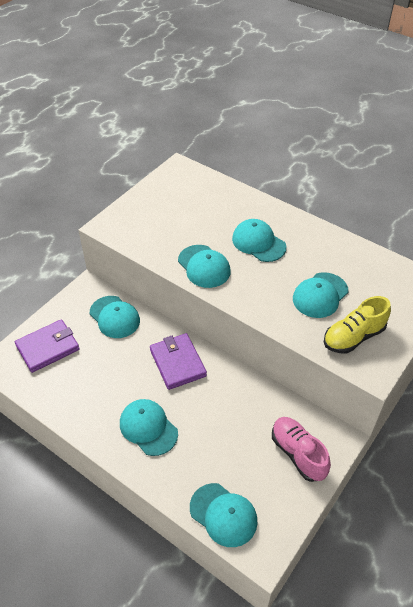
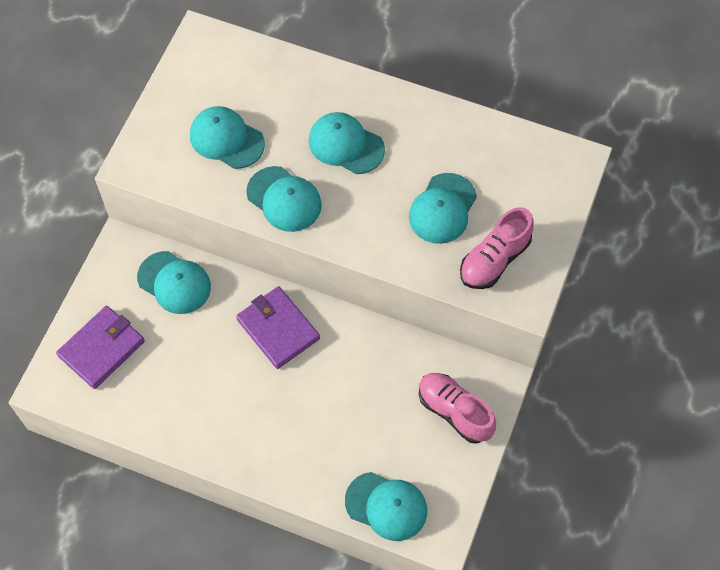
camera: 15 degrees left, 15 degrees up
(148, 428) = (268, 425): turquoise cap -> turquoise cap (226, 139)
(353, 337) = (494, 259): yellow shoe -> pink shoe

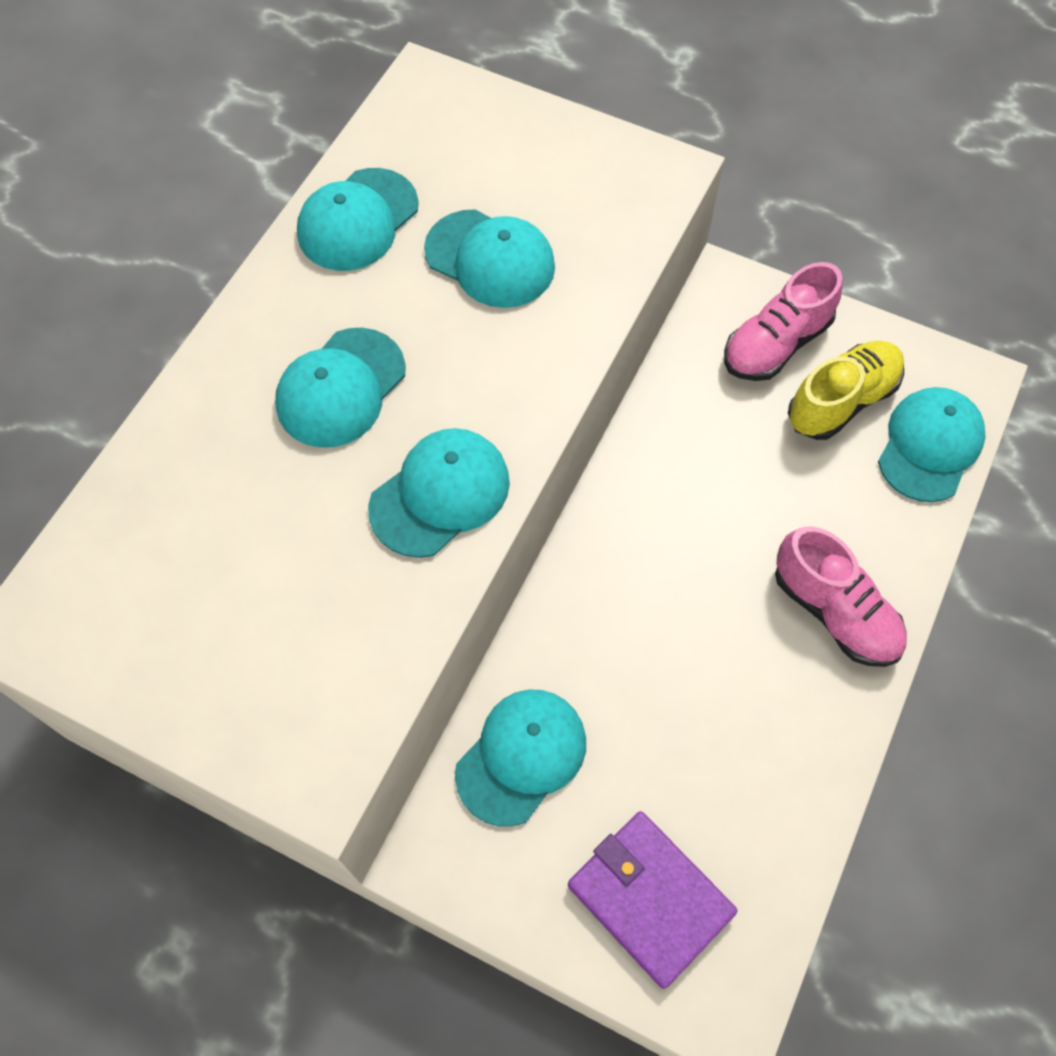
camera: 85 degrees left, 0 degrees up
(226, 139) = (290, 589): turquoise cap -> turquoise cap (357, 220)
(278, 329) = (626, 582): purple wallet -> none
(415, 452) = (841, 401): none -> yellow shoe
(494, 259) = (590, 201): pink shoe -> pink shoe (834, 612)

